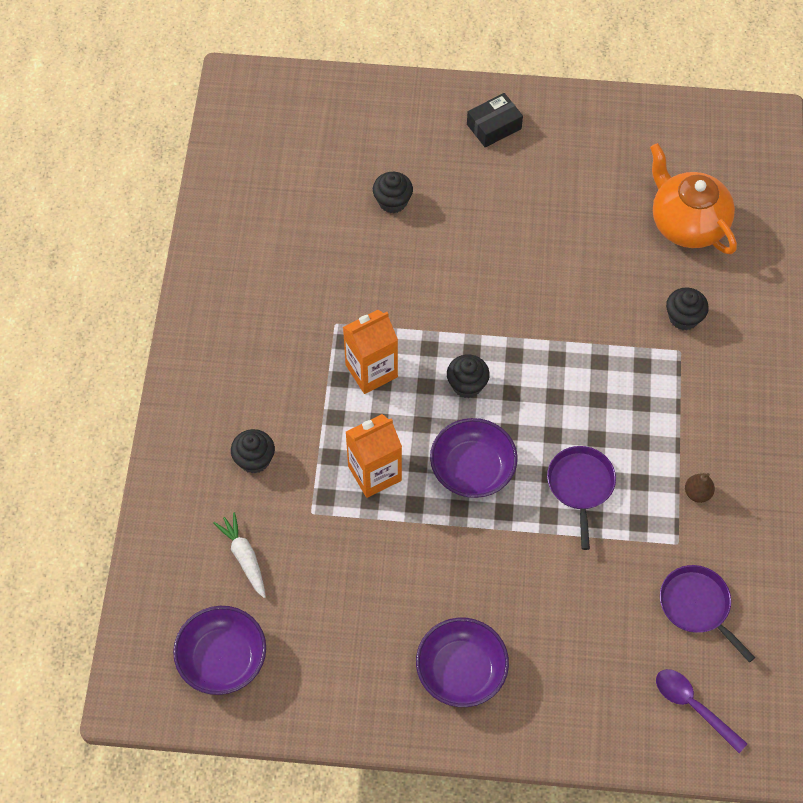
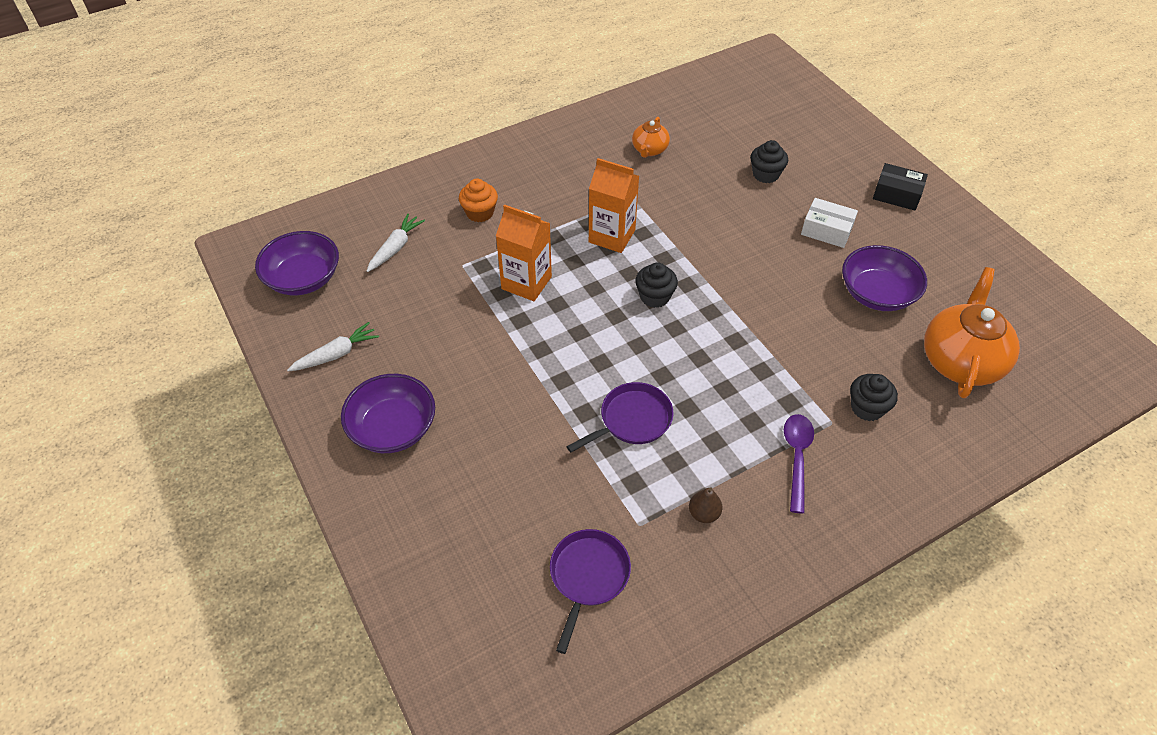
camera: 55 degrees right, 10 degrees down
(254, 459) = (480, 213): black cupcake -> orange cupcake
(286, 268) = (649, 150): none -> orange teapot
(343, 676) = (336, 354): none -> white carrot
(472, 469) = (583, 339): purple bowl -> purple bowl (877, 294)
(493, 207) = (826, 230): none -> white box
(693, 706) = (481, 630): purple spoon -> purple spoon (797, 458)

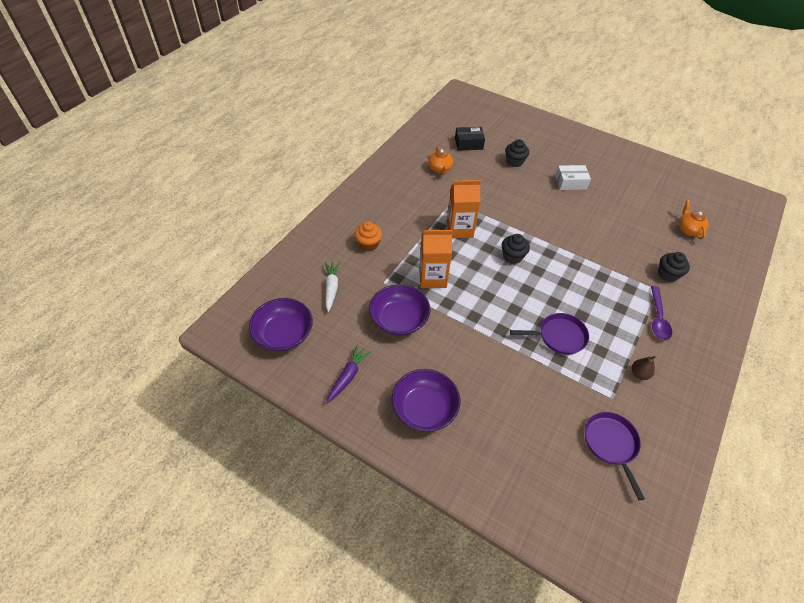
camera: 30 degrees left, 0 degrees up
(336, 354) = (348, 377): white carrot -> purple carrot
(632, 420) = (559, 336): purple pan -> purple pan turned 60 degrees clockwise
(797, 458) = (658, 318): purple spoon -> purple spoon turned 150 degrees counterclockwise
(877, 294) = (622, 209): purple bowl -> purple bowl (399, 320)
(897, 194) = (588, 150): black box -> black box (468, 144)
(960, 361) = (688, 230): orange teapot -> orange teapot, size x0.52

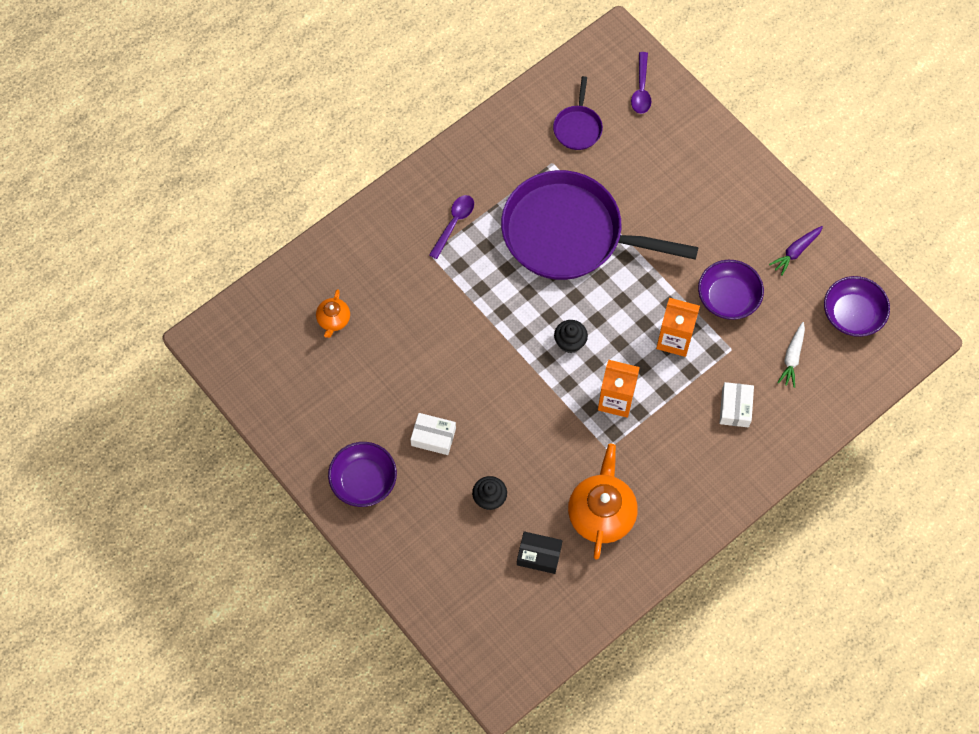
camera: 160 degrees left, 15 degrees up
(368, 244) = (735, 408): orange cupcake -> white box
(424, 409) = (731, 202): purple bowl -> purple bowl (363, 481)
(440, 169) = (601, 514): orange teapot -> orange teapot, size x1.92
(559, 336) = (569, 234): purple pan -> purple pan, size x2.36
(571, 515) = (641, 89): none -> purple spoon
(639, 374) = (512, 176): brown pear -> none
(668, 274) = (405, 269): black cupcake -> none

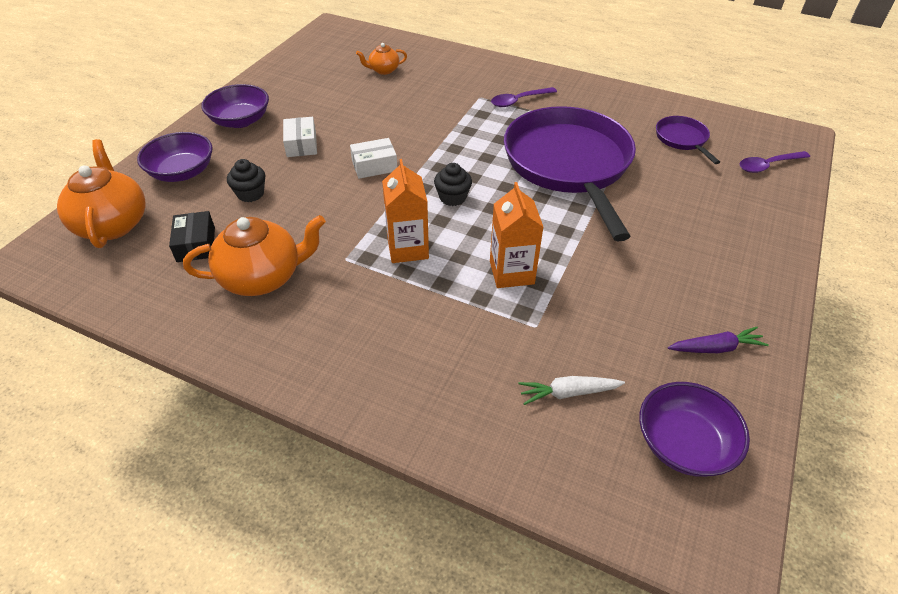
camera: 65 degrees right, 20 degrees down
(454, 223) = (519, 101): purple spoon -> purple spoon turned 150 degrees clockwise
(480, 617) = (113, 224): none -> orange teapot
(578, 127) = (682, 139): purple pan -> purple pan turned 90 degrees clockwise
(728, 298) = (599, 302): purple bowl -> purple bowl (182, 172)
(735, 408) = (459, 355): white box -> white box (374, 166)
(796, 251) = (715, 348): purple carrot -> purple carrot turned 150 degrees clockwise

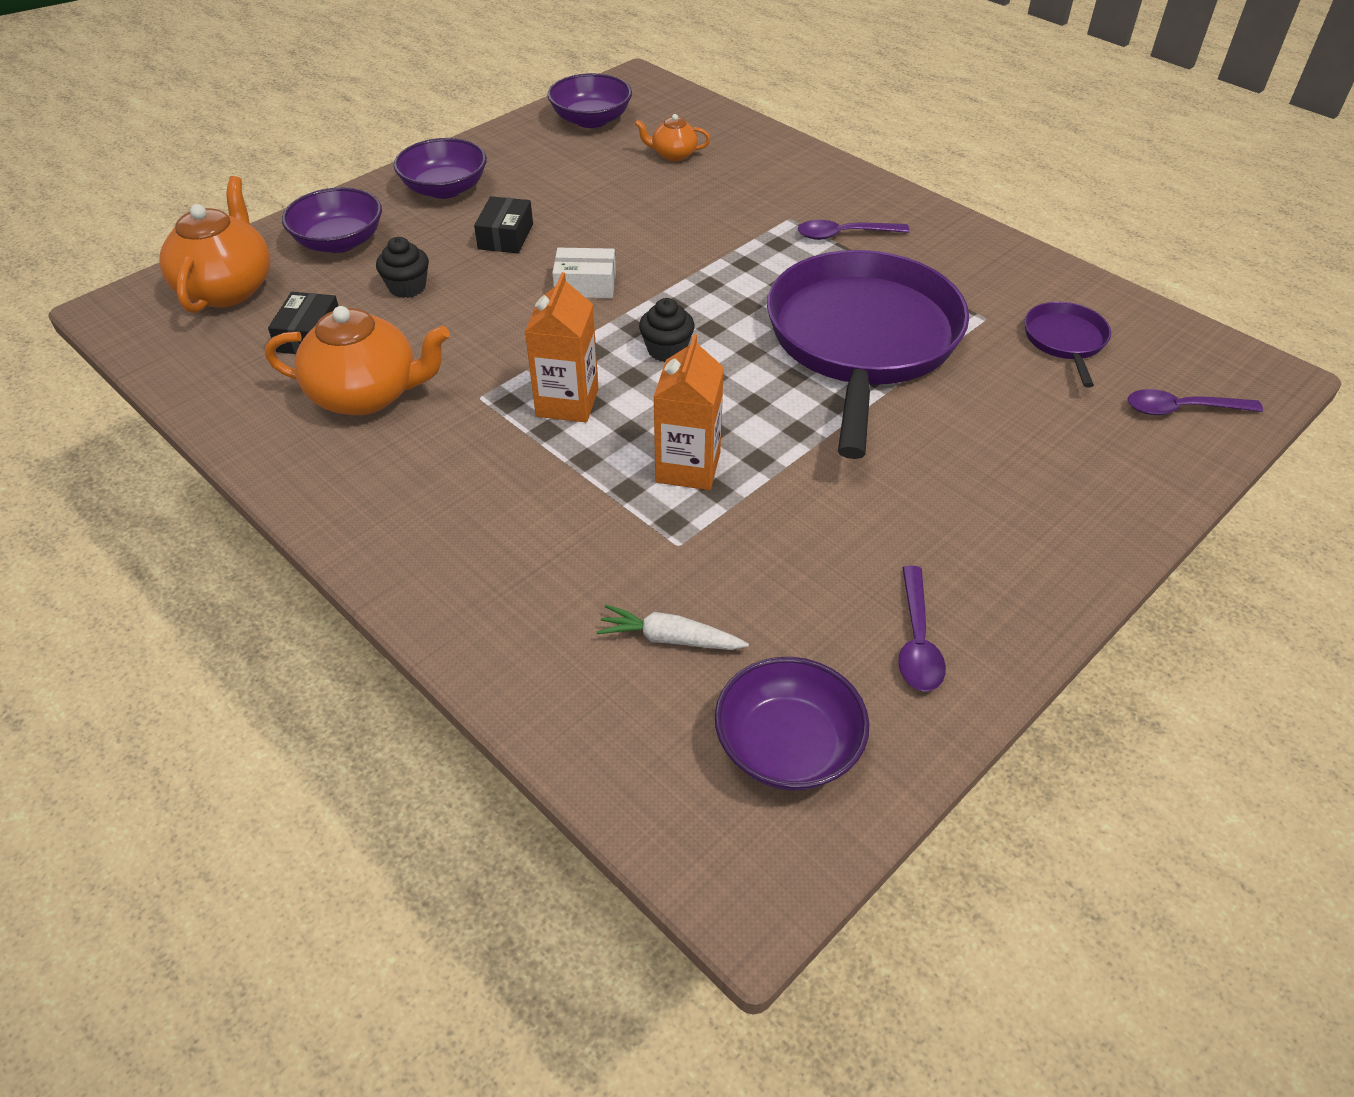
camera: 20 degrees right, 0 degrees up
(301, 144) = (506, 236): white box -> black box
(316, 57) = (591, 120): none -> purple bowl
(715, 348) = (917, 641): purple carrot -> purple spoon

